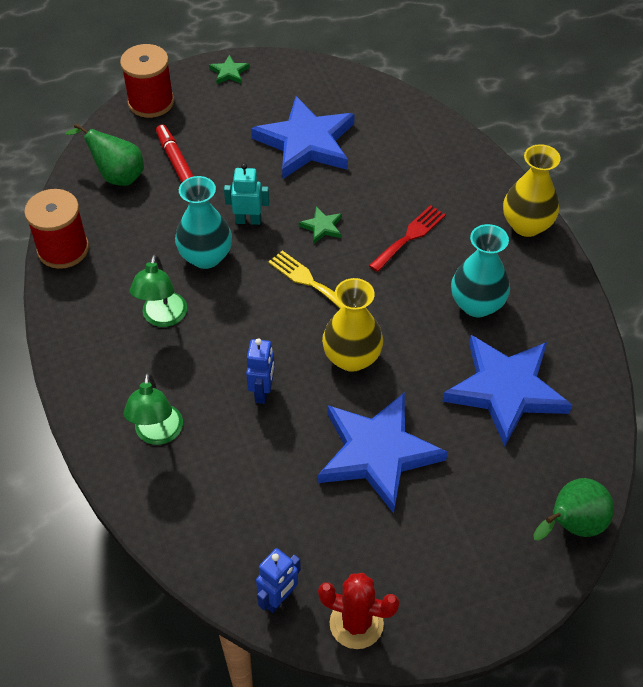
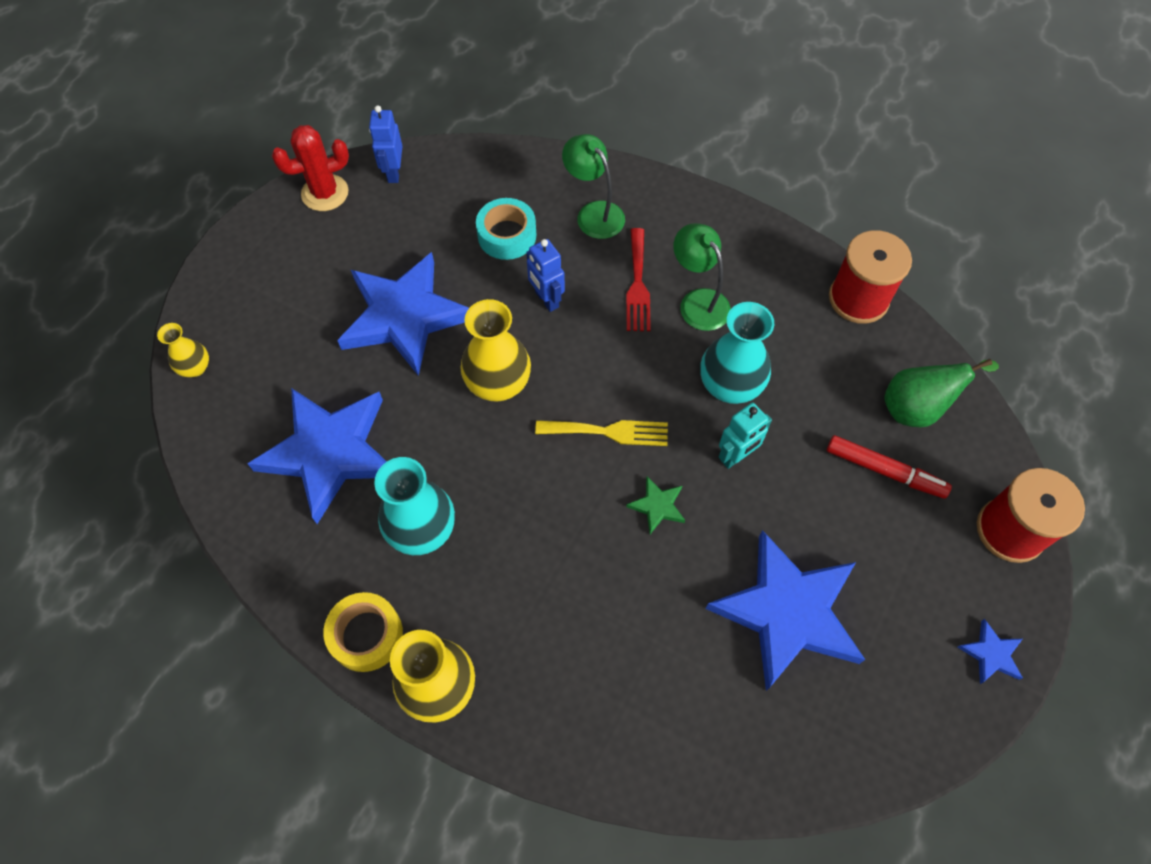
camera: 140 degrees right, 10 degrees up
(229, 72) = (991, 654): green star -> blue star
(241, 464) = (507, 235): none -> turquoise tape
(410, 236) = (557, 565): red fork -> red fork (637, 285)
(552, 273) = (366, 635): none -> yellow tape
(572, 525) = (195, 367): green pear -> yellow vase

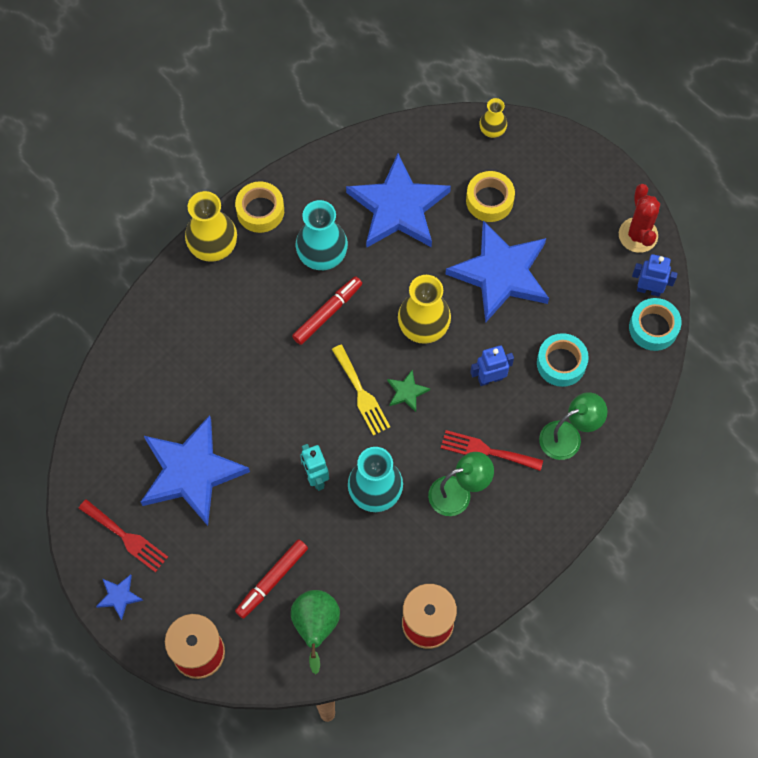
camera: 105 degrees right, 5 degrees up
(302, 349) = (489, 200): none -> yellow tape
(440, 161) = (653, 328): none -> turquoise tape
(507, 500) = (327, 313): none -> red marker
(608, 432) = (361, 393): yellow fork -> yellow fork turned 45 degrees counterclockwise
(657, 506) = (293, 410): green star -> green star (406, 392)
(910, 671) = (126, 537): none -> red fork

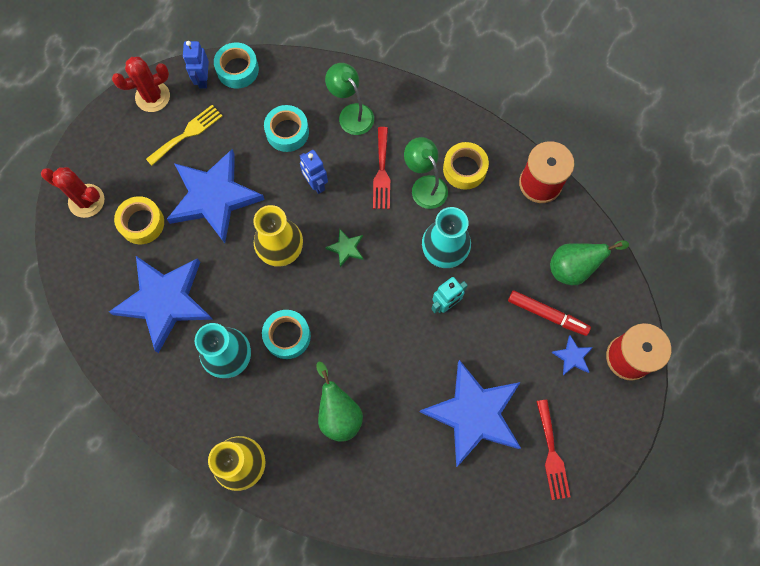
camera: 105 degrees left, 5 degrees up
(119, 596) = (606, 442): blue star -> blue star (572, 357)
(126, 537) = (552, 454): red fork -> red fork turned 150 degrees clockwise
(234, 343) = (338, 413): none -> green pear
(260, 211) = (194, 429): yellow tape -> yellow tape (464, 169)
(327, 313) = (287, 336): red marker -> turquoise tape
(361, 393) = (358, 286): yellow fork -> yellow fork (187, 133)
(492, 130) = (67, 237): yellow vase -> none
(528, 153) = (86, 201): none -> red cactus

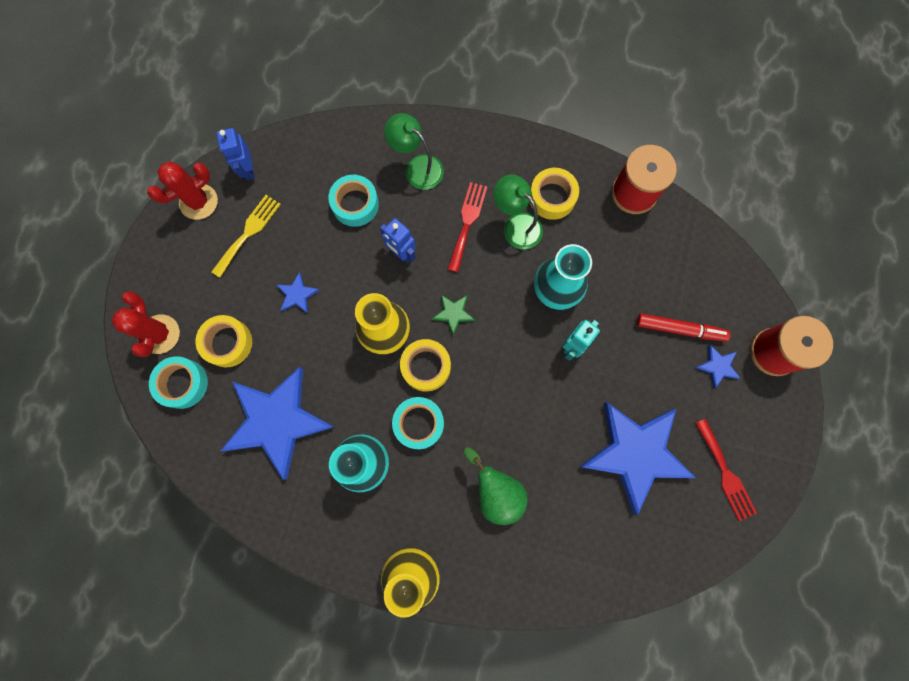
camera: 15 degrees left, 5 degrees up
(86, 201) = (160, 334): red cactus -> red cactus turned 75 degrees clockwise
(214, 197) = (297, 294): blue star -> blue star, size x0.40
(237, 69) = (282, 149): turquoise tape -> turquoise tape (183, 383)
(308, 288) = (426, 366): none -> yellow tape
(381, 172) = (467, 222): red fork -> red fork turned 150 degrees counterclockwise
(573, 268) = (692, 273): green pear -> none

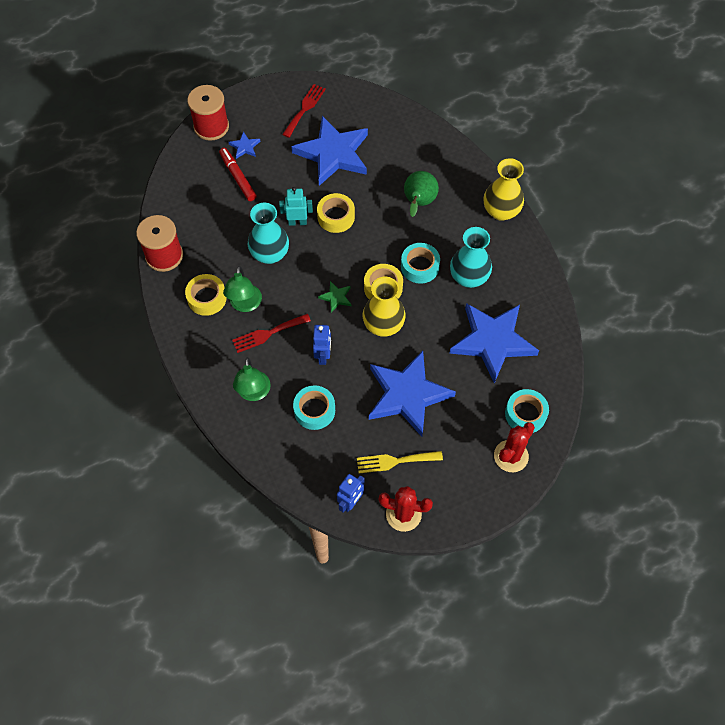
camera: 130 degrees left, 15 degrees down
(227, 343) = (476, 410): yellow tape -> yellow tape (336, 217)
(297, 294) = (407, 395): blue star -> blue star, size x2.48

